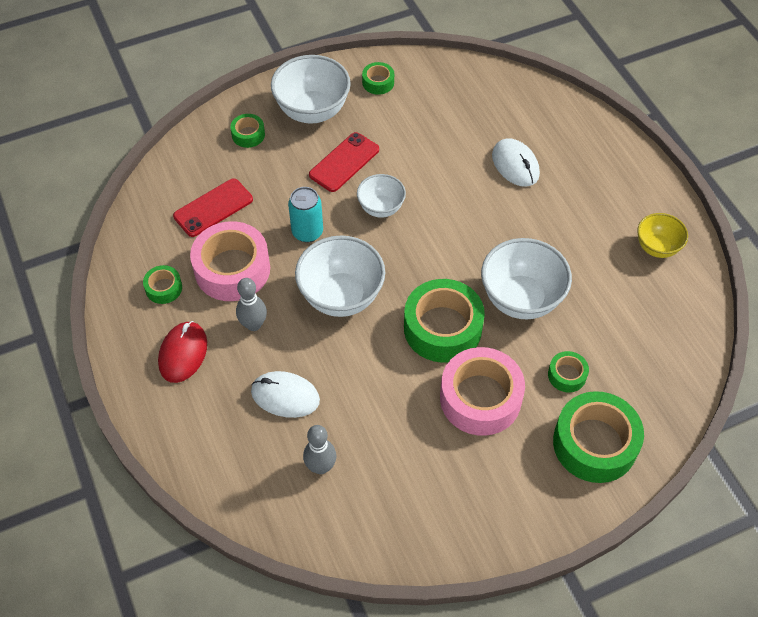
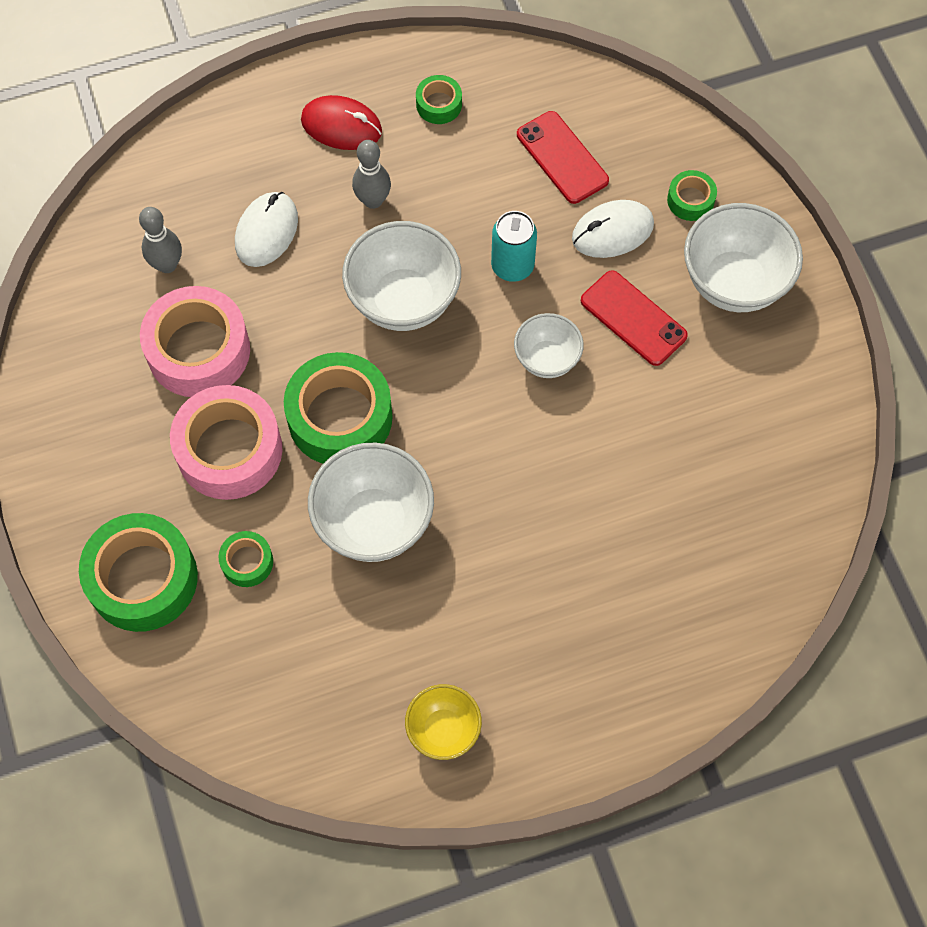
camera: 95 degrees right, 10 degrees up
(232, 269) = (460, 178): pink tape -> pink tape (198, 350)
(378, 82) = (791, 375): green tape -> none
(515, 165) = (616, 551): white mouse -> white mouse (612, 231)

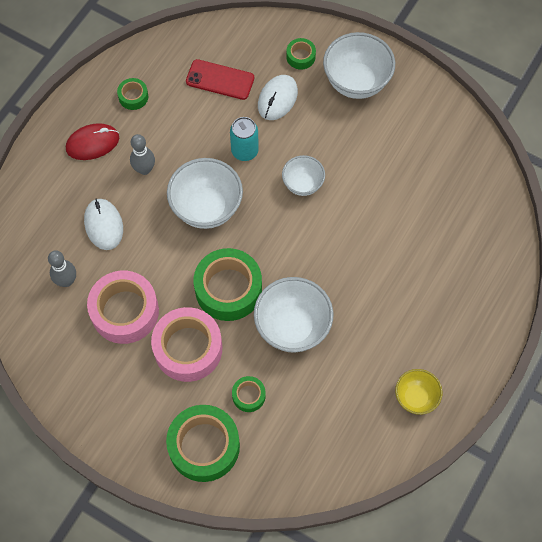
camera: 40 degrees left, 0 degrees up
(633, 318) = (325, 134): red phone -> none

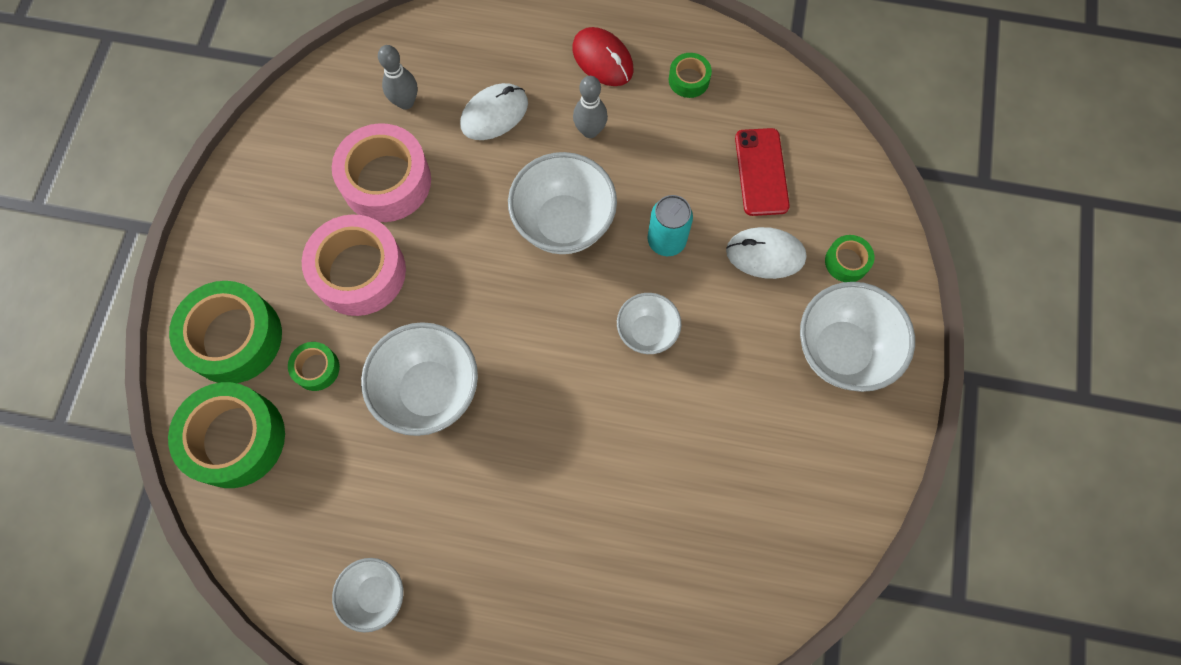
camera: 70 degrees right, 5 degrees up
(228, 289) = (457, 291): green tape -> green tape (235, 438)
(415, 397) = (376, 594): yellow bowl -> white bowl

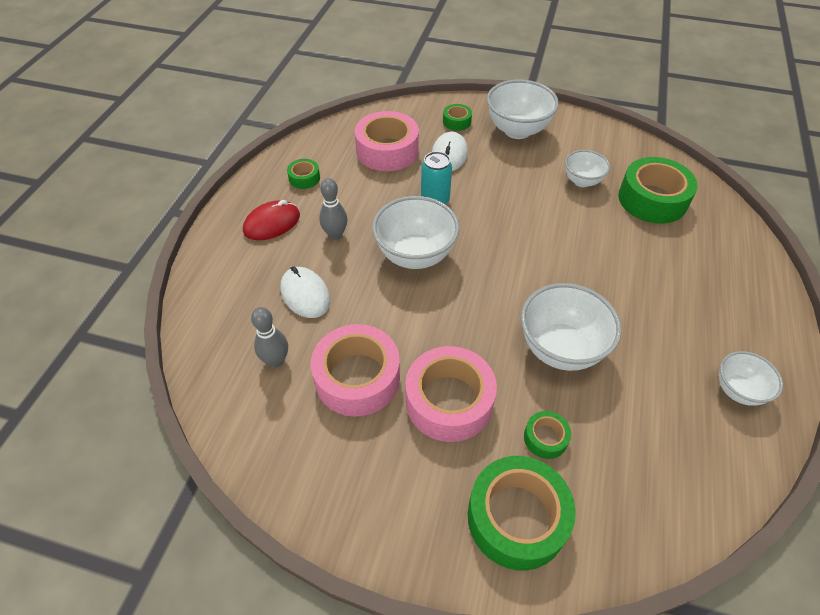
camera: 85 degrees left, 20 degrees down
(235, 438) = (622, 512): green tape -> green tape (652, 199)
(646, 332) = (506, 215): white bowl -> white bowl (582, 181)
(761, 172) = (387, 150): red phone -> pink tape

